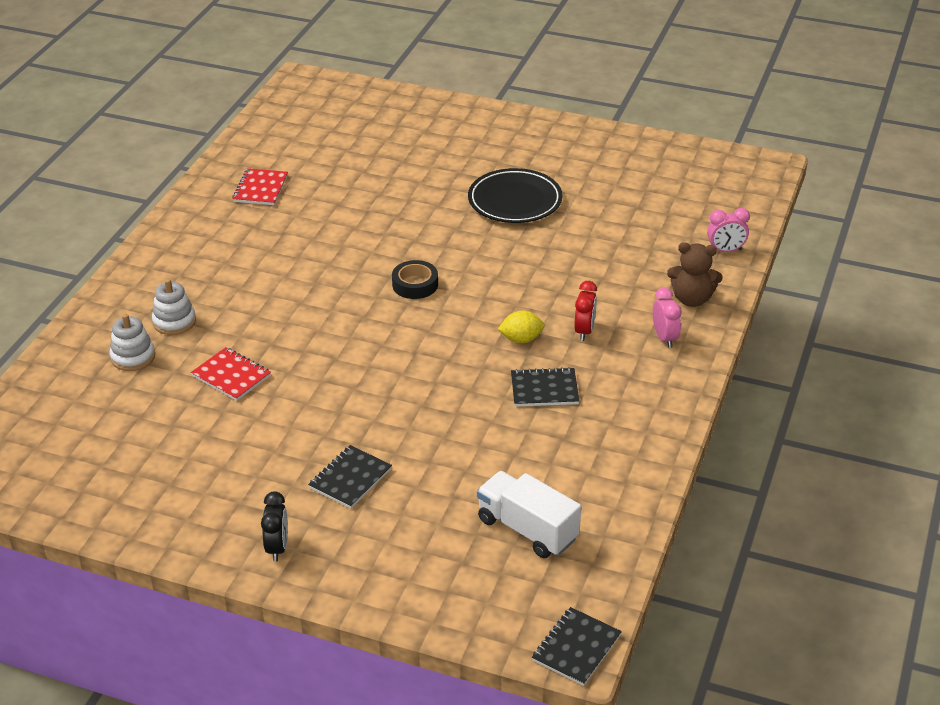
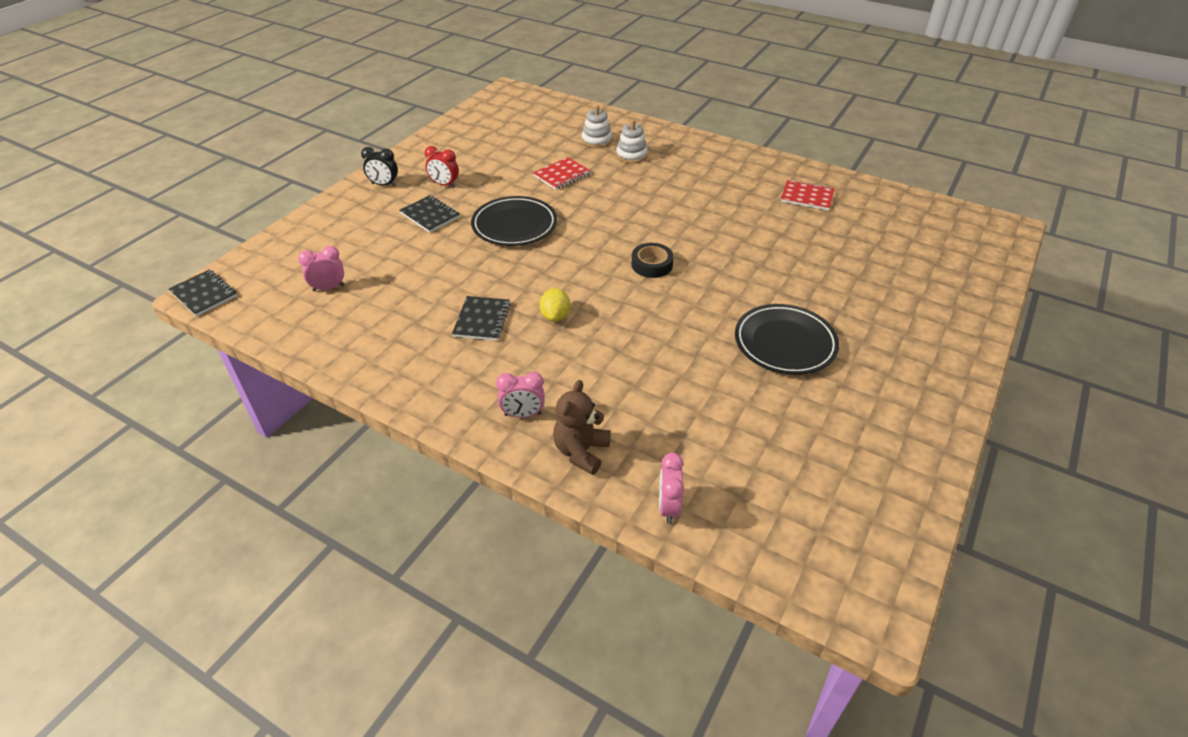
camera: 100 degrees right, 5 degrees up
(359, 397) = (514, 225): none -> black plate
(527, 529) = (328, 288): white truck -> pink clock
(584, 331) = (553, 358): red clock -> red clock (444, 185)

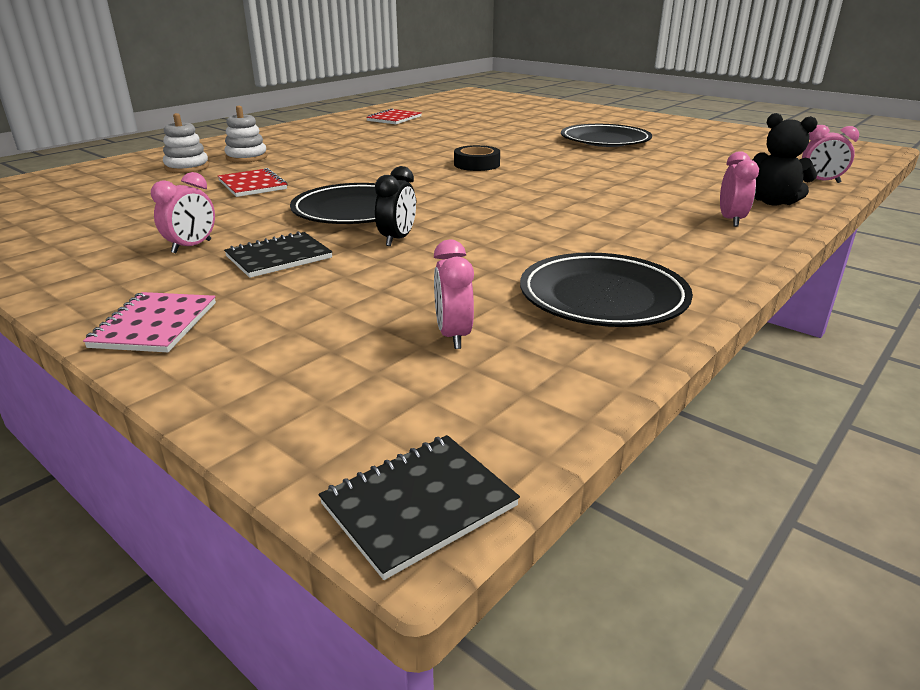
camera: 80 degrees left, 15 degrees down
(349, 202) = (155, 325): none -> pink notebook
(371, 339) = (603, 297): none -> black plate
(384, 185) = (127, 293): black clock -> black clock (397, 239)
(444, 185) = (192, 247): red clock -> pink clock
(482, 320) = (562, 232): black notebook -> none
(555, 316) = (559, 201): yellow lemon -> none
(581, 451) = (773, 202): brown teddy bear -> black teddy bear

